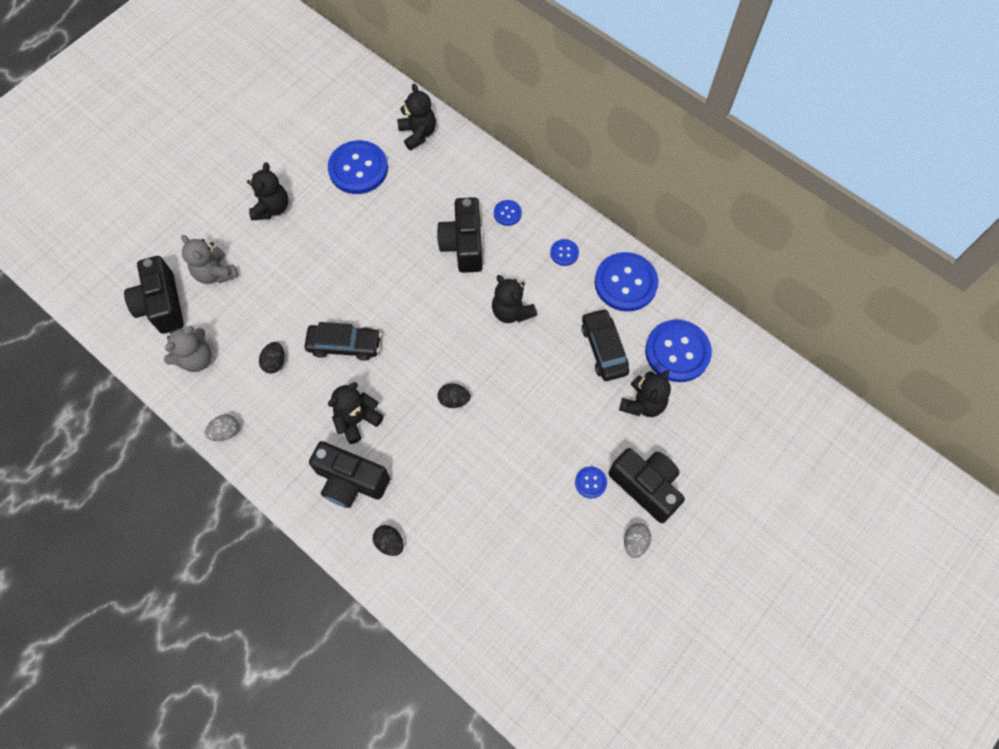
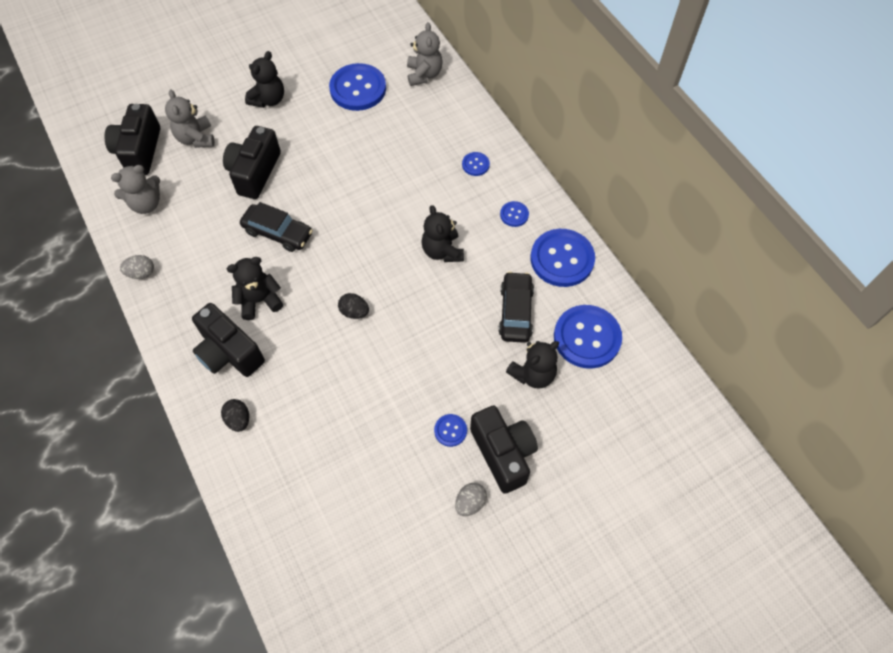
camera: 20 degrees right, 5 degrees down
(275, 362) = (211, 228): black egg -> none
(418, 133) = (424, 74): black teddy bear -> grey teddy bear
(463, 245) = (423, 179): black camera -> black camera (254, 172)

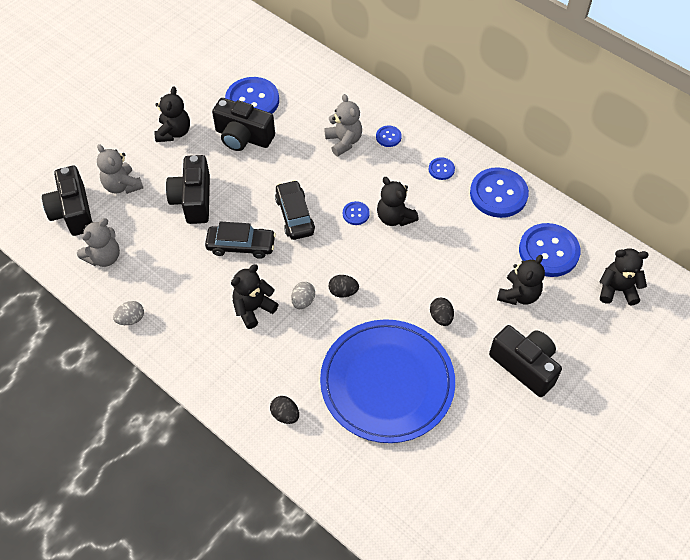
camera: 20 degrees left, 5 degrees down
(229, 352) = (248, 361): black camera -> black camera (243, 137)
(353, 421) = (387, 383): none -> blue plate
(424, 74) = (306, 72): grey teddy bear -> grey teddy bear (344, 141)
(440, 371) = (441, 317): none -> black egg
(450, 430) = (473, 362): blue button -> blue button (356, 214)
(470, 502) = (516, 414): grey egg -> grey egg (303, 301)
(515, 312) = (480, 249): black car -> black car (295, 215)
(642, 404) = (617, 289): none -> black teddy bear

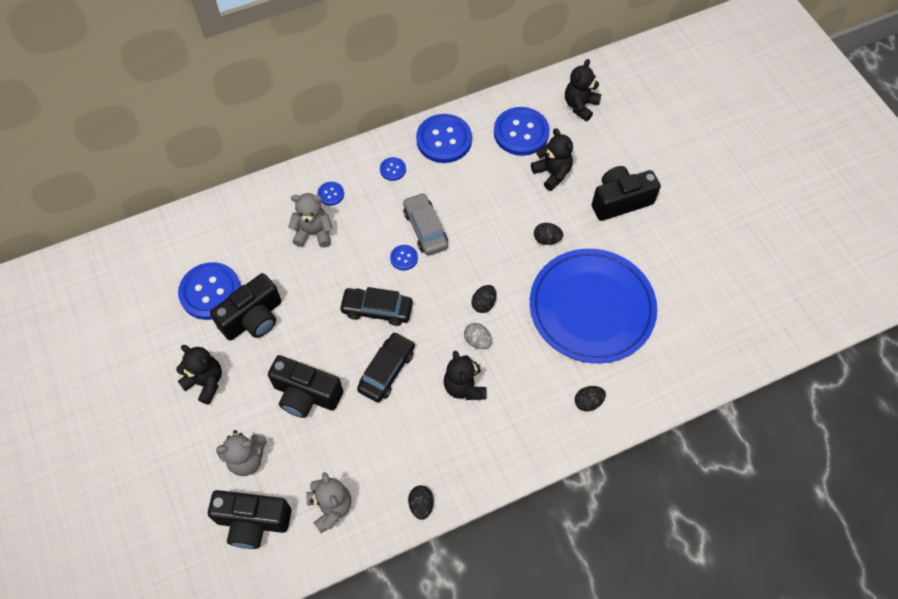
camera: 65 degrees left, 5 degrees up
(131, 319) = (421, 505): grey egg -> black egg
(395, 217) = (425, 229): black teddy bear -> grey car

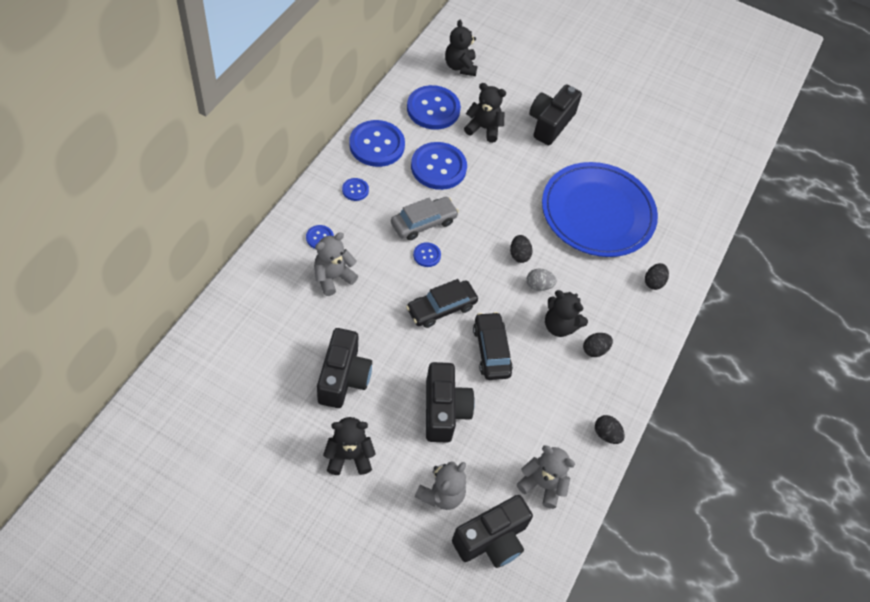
camera: 45 degrees left, 5 degrees down
(210, 292) = (284, 379): blue button -> blue button (438, 167)
(306, 394) = (444, 410): black camera -> black camera turned 75 degrees counterclockwise
(425, 229) = (423, 223): grey car -> grey car turned 120 degrees clockwise
(547, 239) = (523, 180): black egg -> black egg (595, 350)

